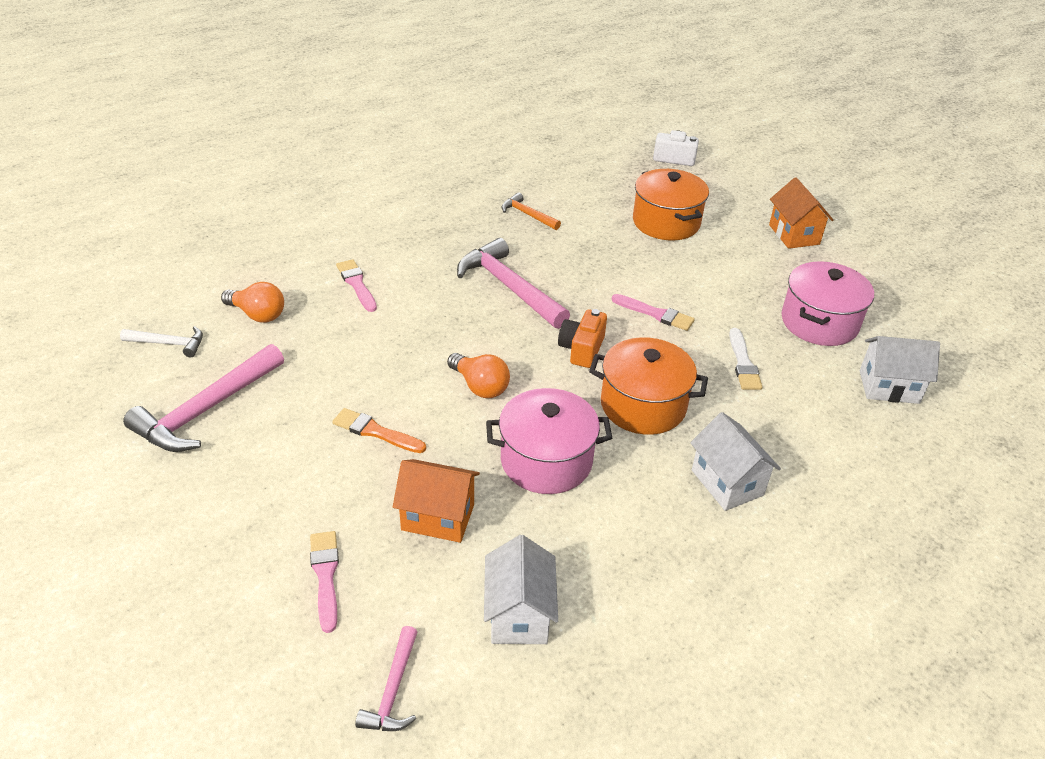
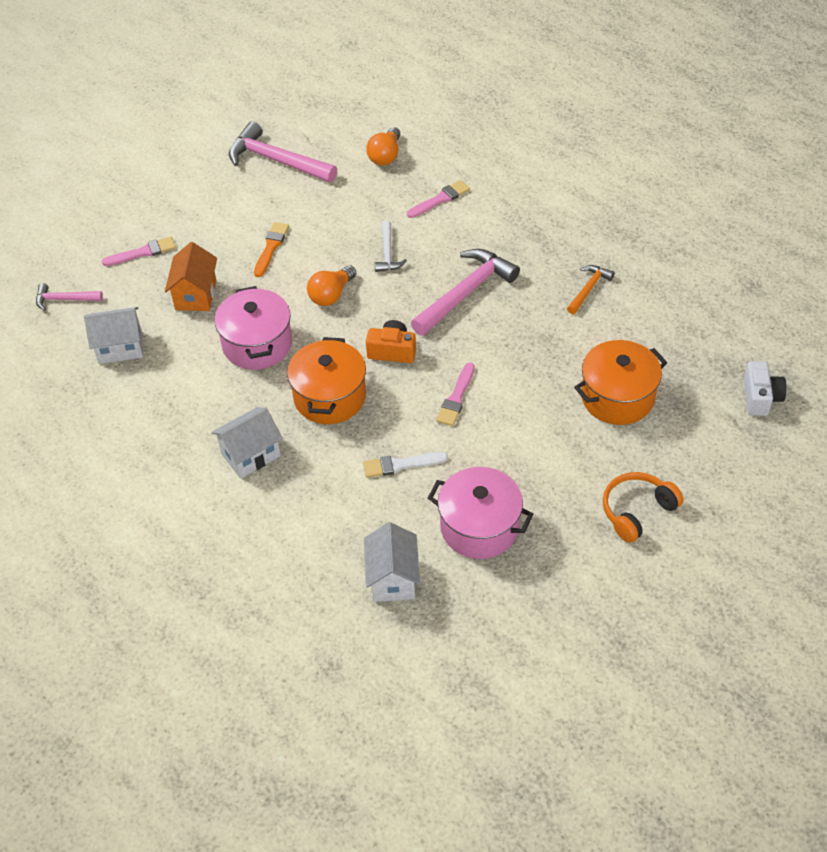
camera: 85 degrees right, 10 degrees up
(169, 344) = (340, 122): white hammer -> white hammer (387, 253)
(794, 234) = (637, 511): orange house -> orange headphones

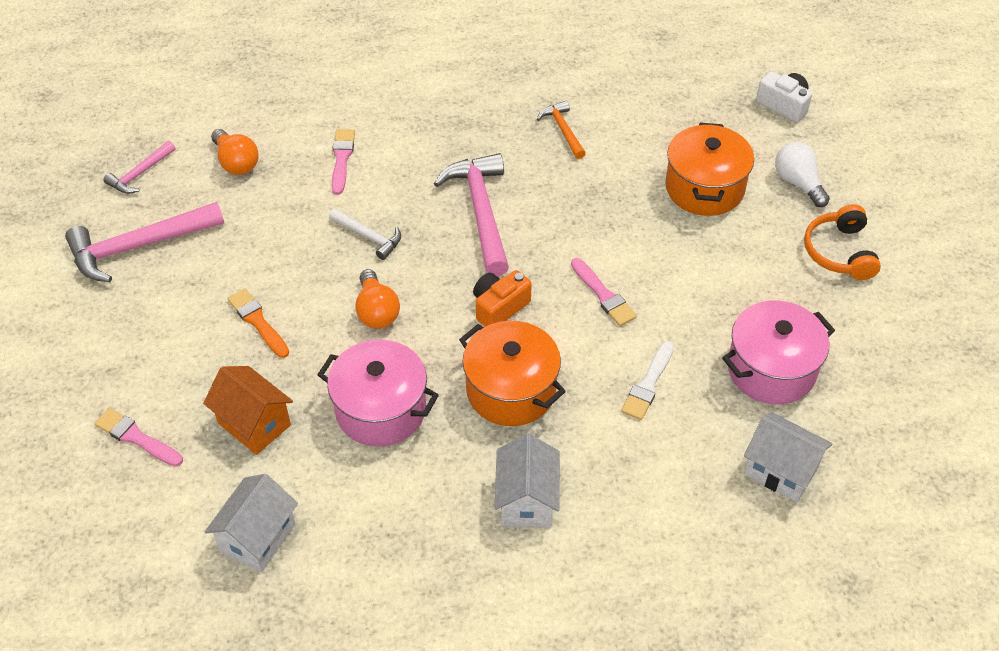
camera: 55 degrees left, 0 degrees up
(65, 299) = (124, 554): pink hammer -> pink hammer (140, 174)
(143, 252) = (136, 437): pink brush -> pink brush turned 75 degrees counterclockwise
(683, 449) = (798, 183): none -> white light bulb

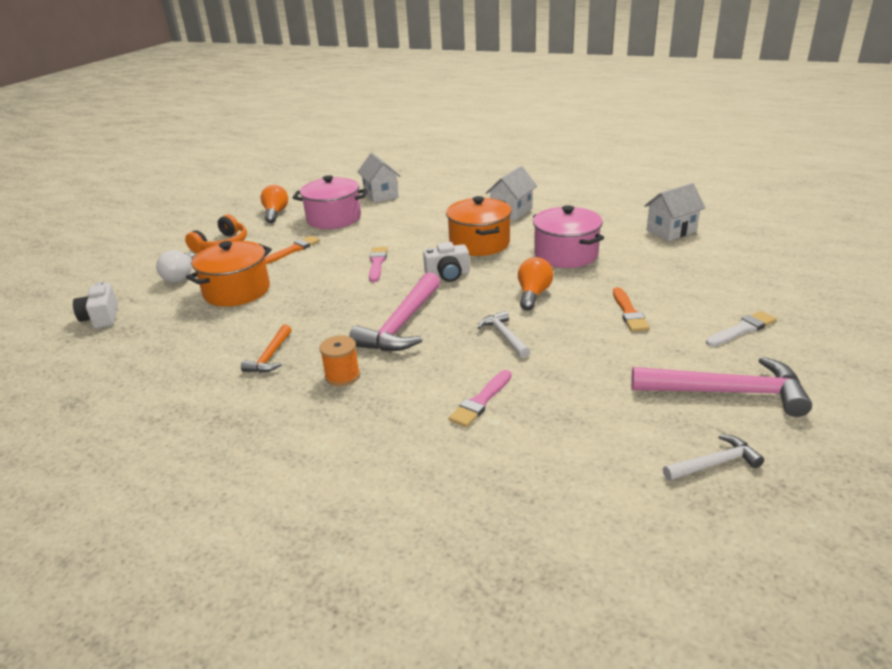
camera: 145 degrees left, 20 degrees down
(136, 437) = (745, 281): pink brush -> none
(140, 174) = (714, 464): pink hammer -> white hammer
(236, 162) = (593, 436): orange light bulb -> orange light bulb (275, 213)
(254, 424) = (655, 268): orange house -> none
(477, 137) = (342, 376): none -> orange spool
(499, 307) = (448, 275): orange camera -> white camera
(648, 384) = (402, 228): white brush -> white brush (742, 329)
(736, 278) = (293, 250): none -> orange brush

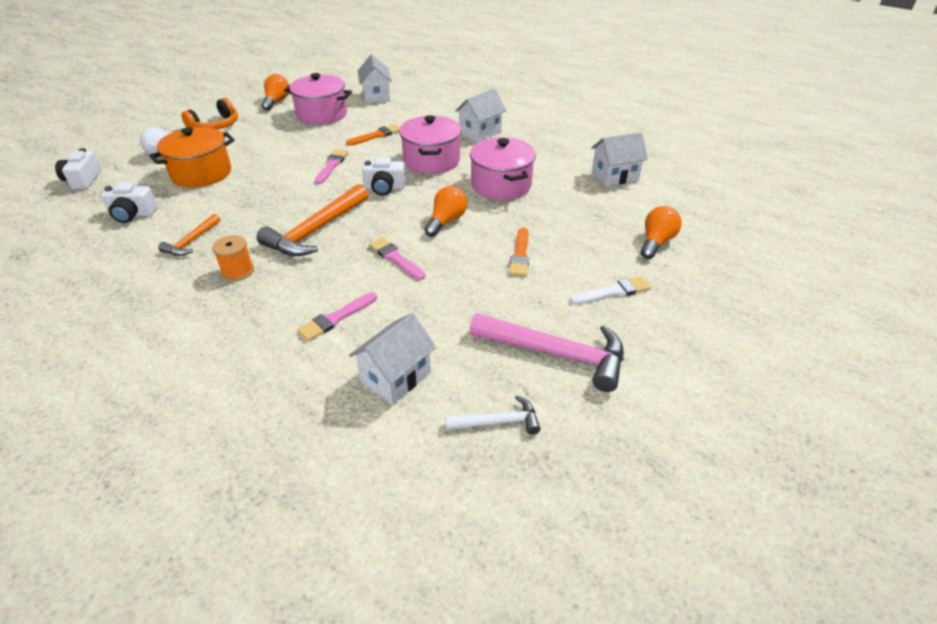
camera: 10 degrees right, 10 degrees up
(183, 342) = (132, 214): none -> white camera
(293, 250) = (270, 140): orange brush -> orange brush (376, 135)
(402, 324) = (316, 230): pink hammer -> orange hammer
(479, 243) = (431, 160): orange pot -> pink pot
(504, 336) = (395, 258): white hammer -> pink brush
(582, 443) = (395, 377): none -> white house
(751, 280) = (656, 242): none -> orange light bulb

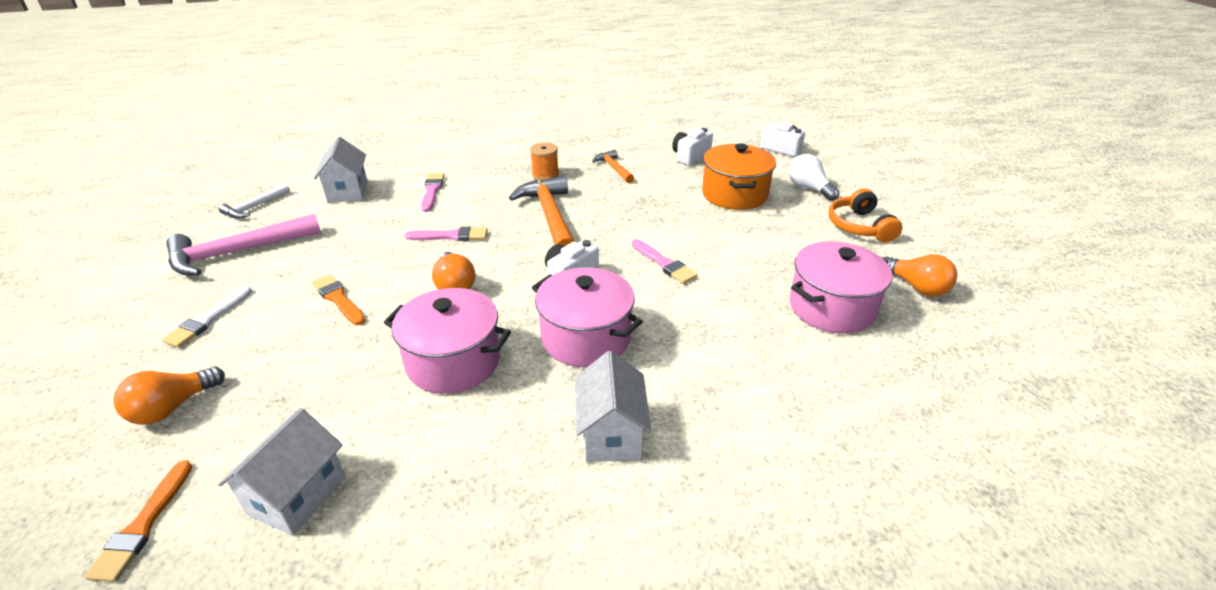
camera: 130 degrees right, 5 degrees down
(376, 96) = (872, 389): white house -> none
(376, 135) = (711, 325): orange brush -> orange brush (143, 525)
(656, 242) = (172, 408): orange light bulb -> orange light bulb turned 60 degrees clockwise

